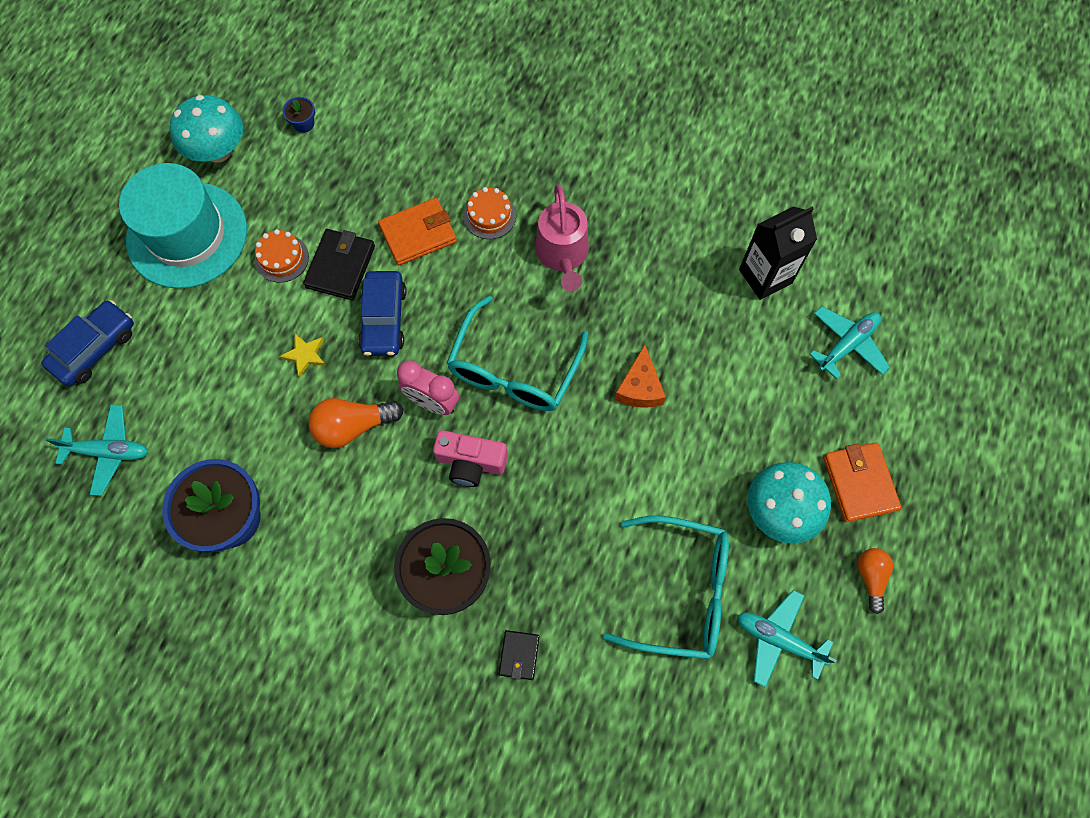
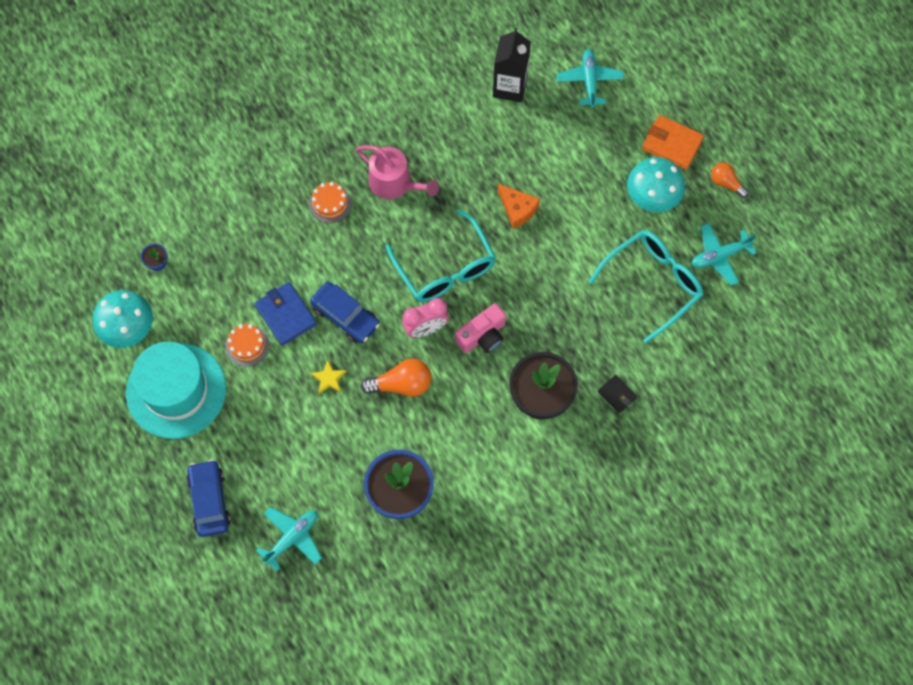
camera: 50 degrees left, 0 degrees up
(340, 267) = (285, 315): black wallet -> blue wallet
(353, 426) = (401, 384): orange light bulb -> orange light bulb turned 120 degrees counterclockwise
(418, 234) = (304, 253): orange wallet -> none

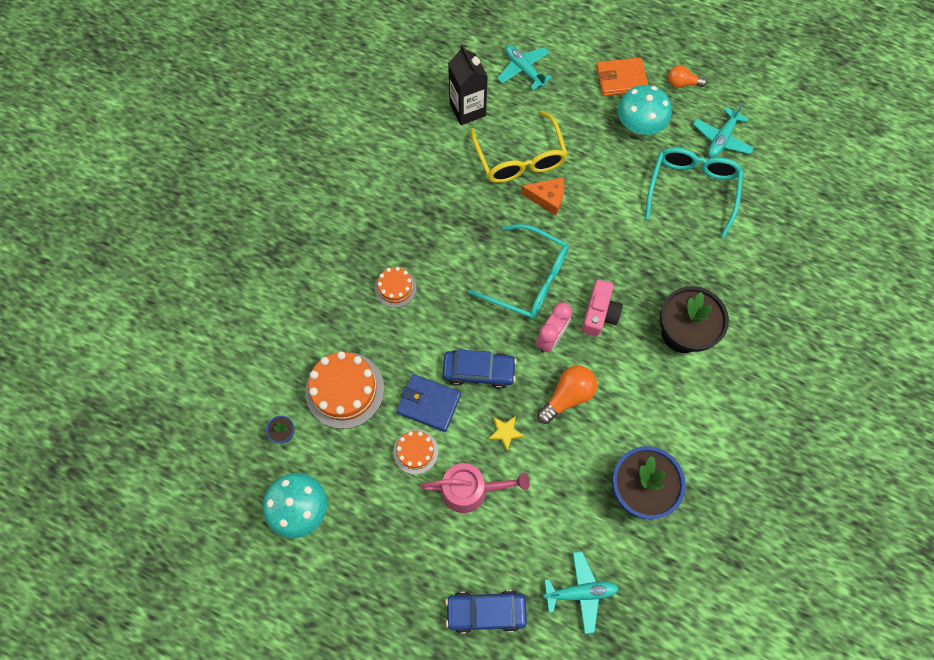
camera: 35 degrees left, 0 degrees up
(176, 390) = (383, 534): turquoise hat -> none
(209, 501) = (486, 611): blue car -> blue car turned 45 degrees counterclockwise
(228, 260) = (345, 390): none -> orange cake
(292, 538) = (580, 592): turquoise plane -> turquoise plane turned 75 degrees clockwise
(394, 183) = (435, 238): pink watering can -> pink watering can (470, 489)
(521, 159) = (520, 159): none -> yellow glasses
(617, 394) = (735, 291): black wallet -> none

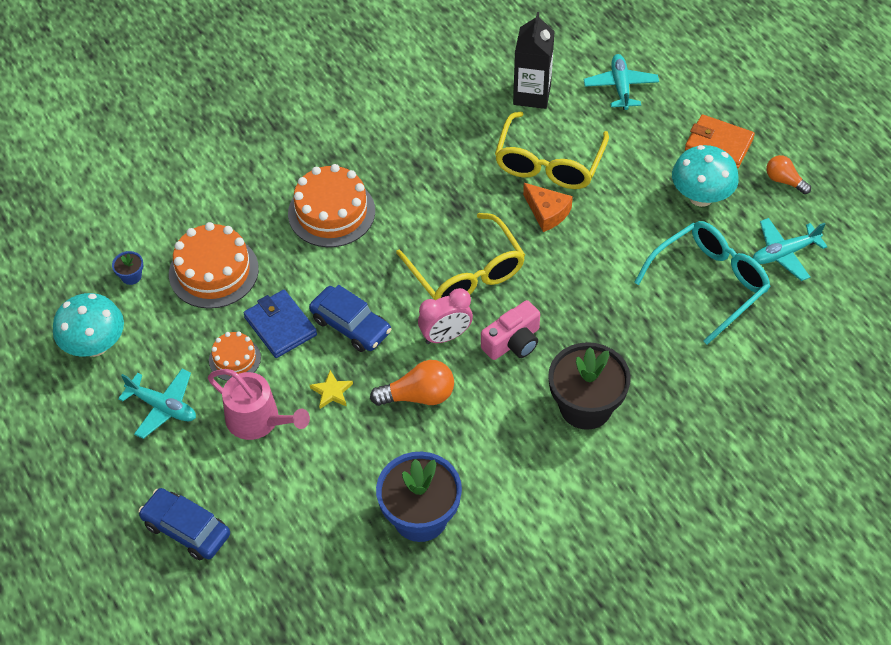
camera: 35 degrees right, 15 degrees down
(395, 288) = (331, 212): orange cake -> orange cake, size x1.79
(528, 279) = (466, 274): turquoise glasses -> yellow glasses
(580, 592) = (287, 569): turquoise plane -> turquoise plane (162, 407)

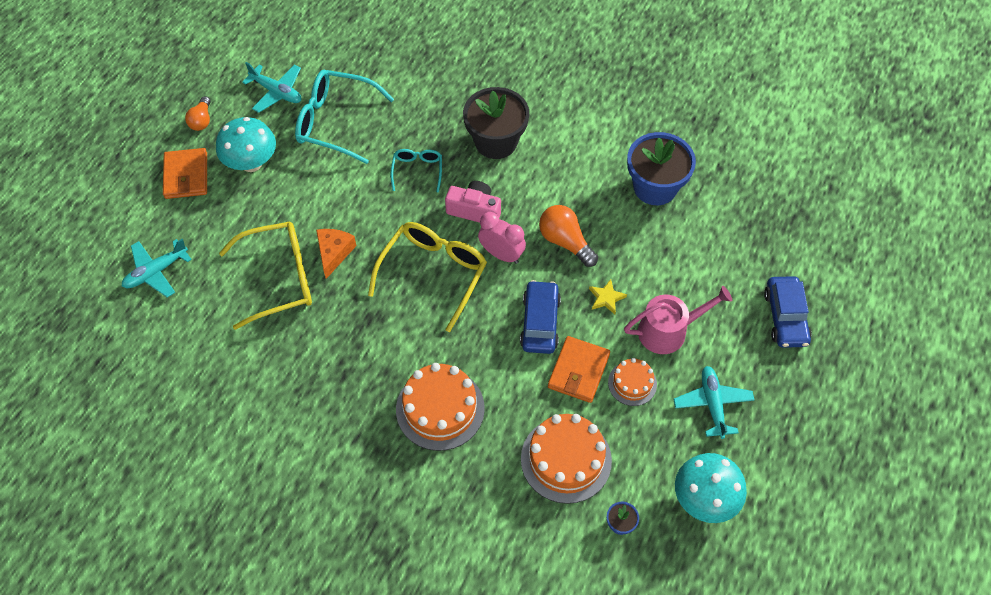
camera: 125 degrees left, 5 degrees up
(258, 420) = (668, 331): pink watering can -> pink watering can turned 75 degrees clockwise
(280, 326) = (578, 371): blue wallet -> orange wallet
(532, 94) = (204, 333): black carton -> none
(596, 320) = (417, 170): none -> turquoise glasses

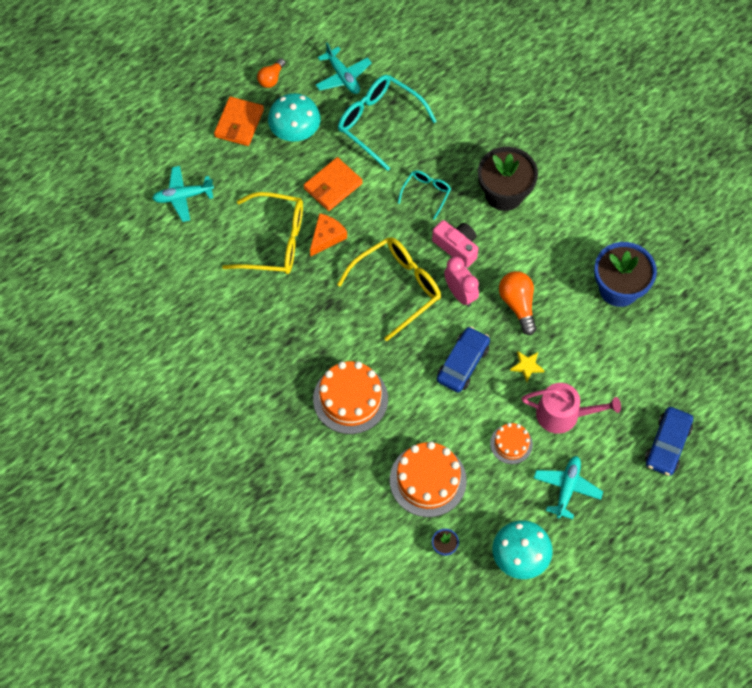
camera: 25 degrees right, 5 degrees up
(578, 371) = (473, 416): orange wallet -> orange wallet (333, 186)

